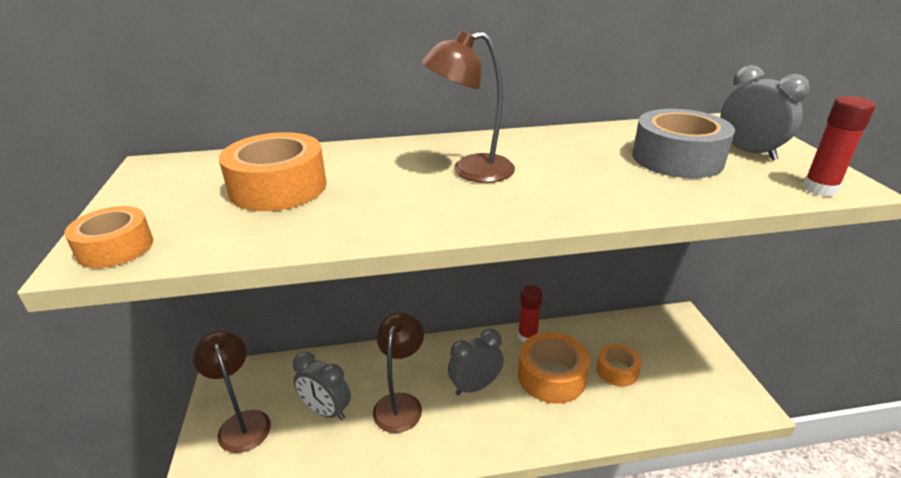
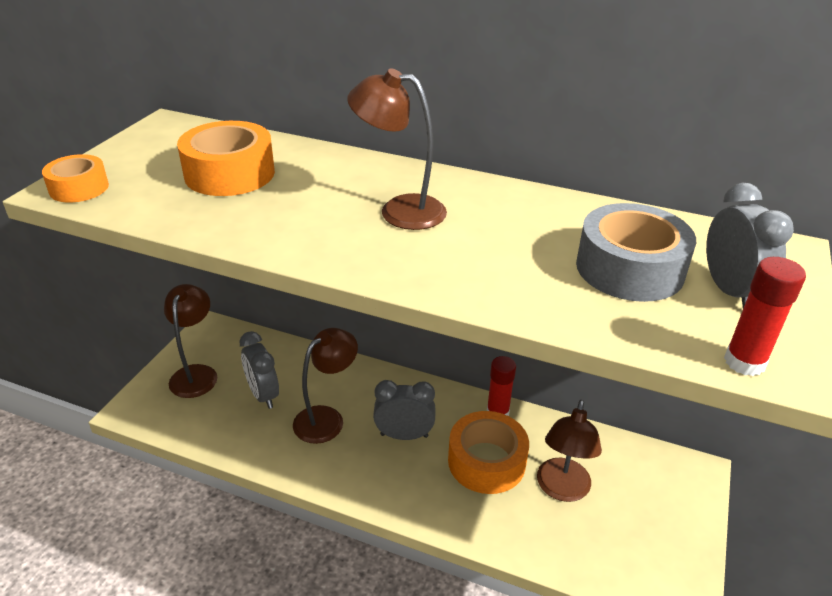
camera: 30 degrees right, 5 degrees up
(617, 370) = (561, 489): orange tape -> brown lamp

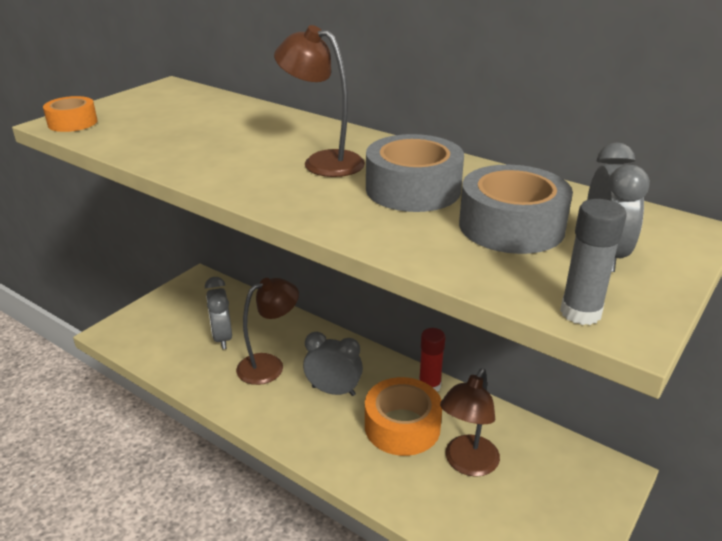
camera: 15 degrees right, 5 degrees down
(196, 373) = (173, 312): brown lamp -> none
(229, 173) = (196, 123): orange tape -> none
(511, 235) = (413, 189): none -> grey tape
(744, 362) = (580, 313): red glue stick -> grey glue stick

